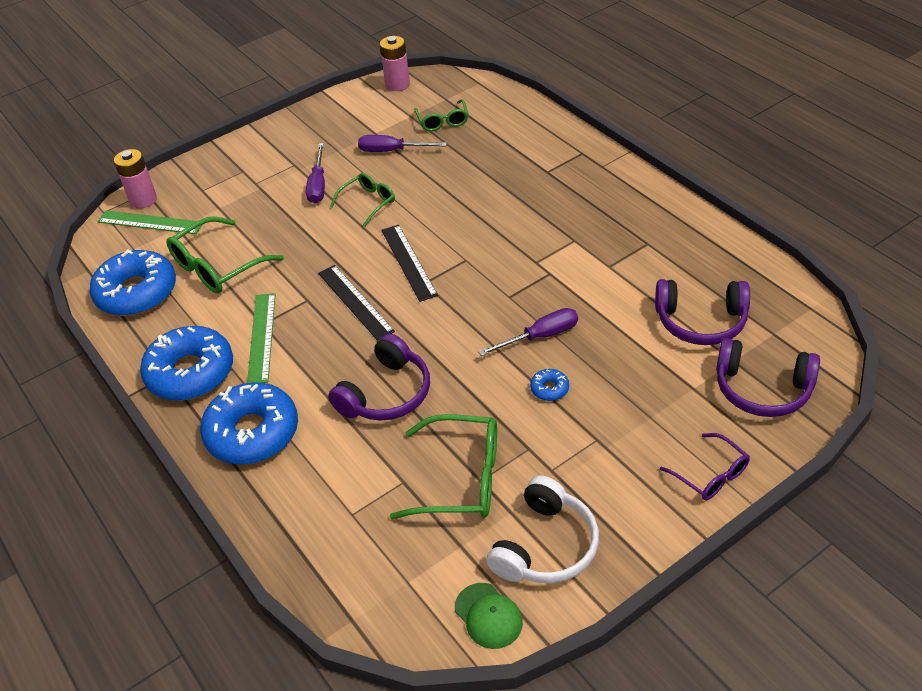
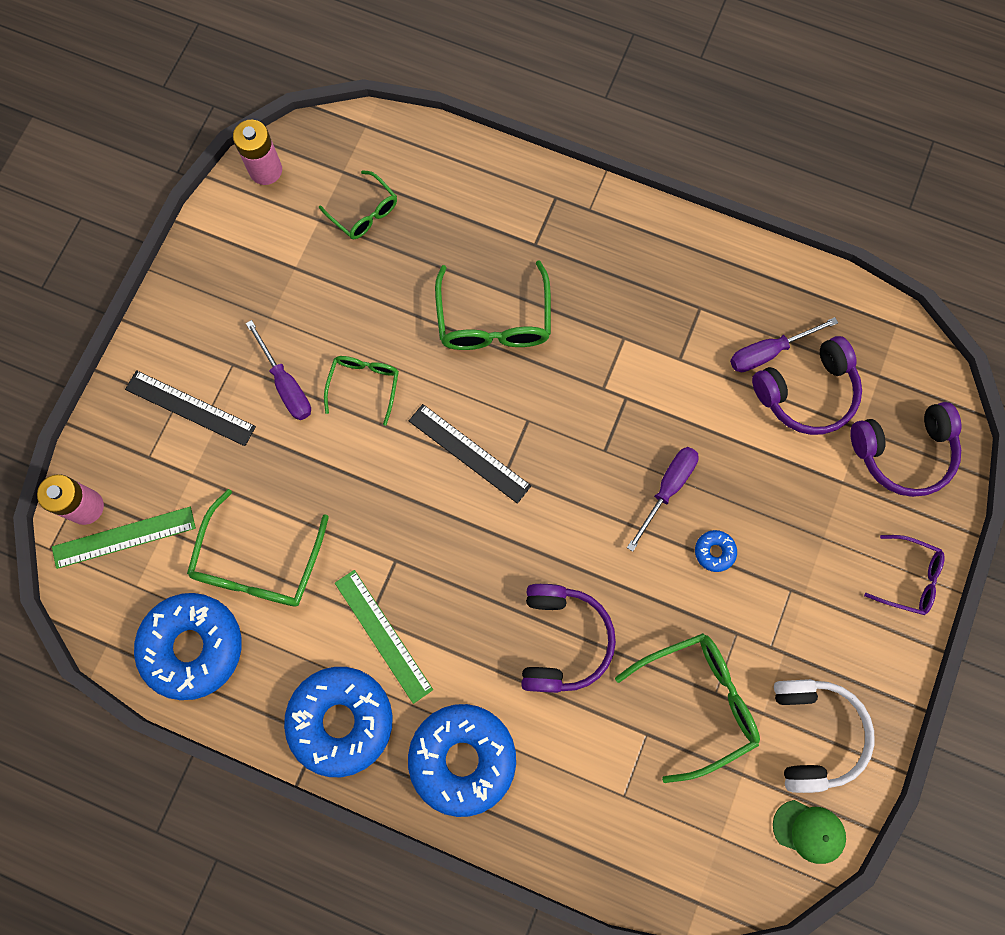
camera: 35 degrees left, 30 degrees up
(355, 301) = (449, 537): black ruler -> black ruler (190, 408)
(392, 151) = (336, 289): purple screwdriver -> purple screwdriver (768, 352)
(485, 200) = (494, 321): none -> green glasses

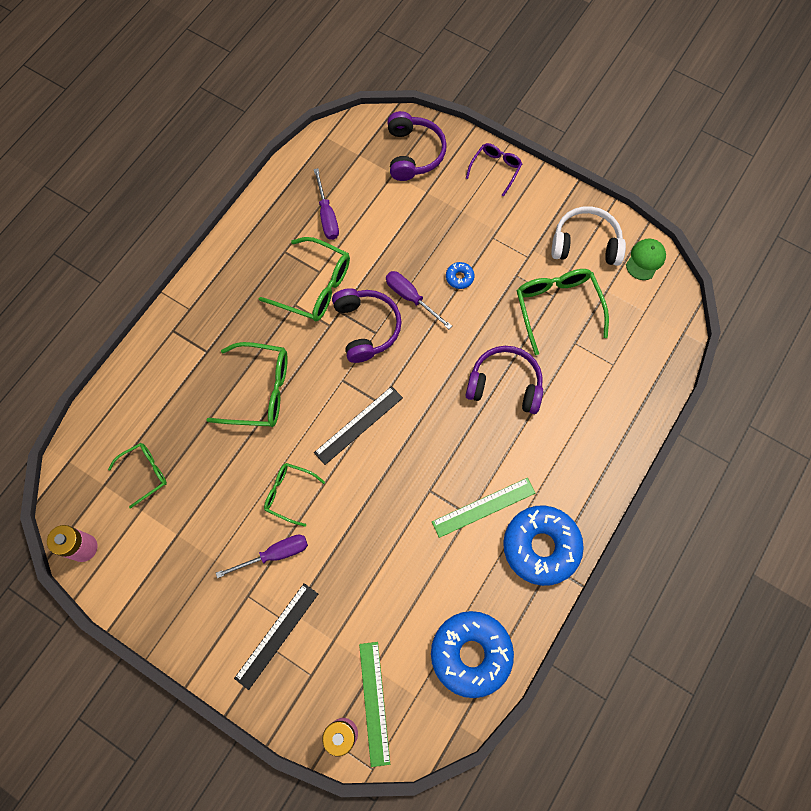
camera: 80 degrees left, 5 degrees down
(258, 564) = (415, 594): green glasses -> green glasses (315, 287)
(462, 758) = (577, 465): blue donut -> none
(807, 393) = (361, 199): purple headphones -> purple headphones (366, 328)

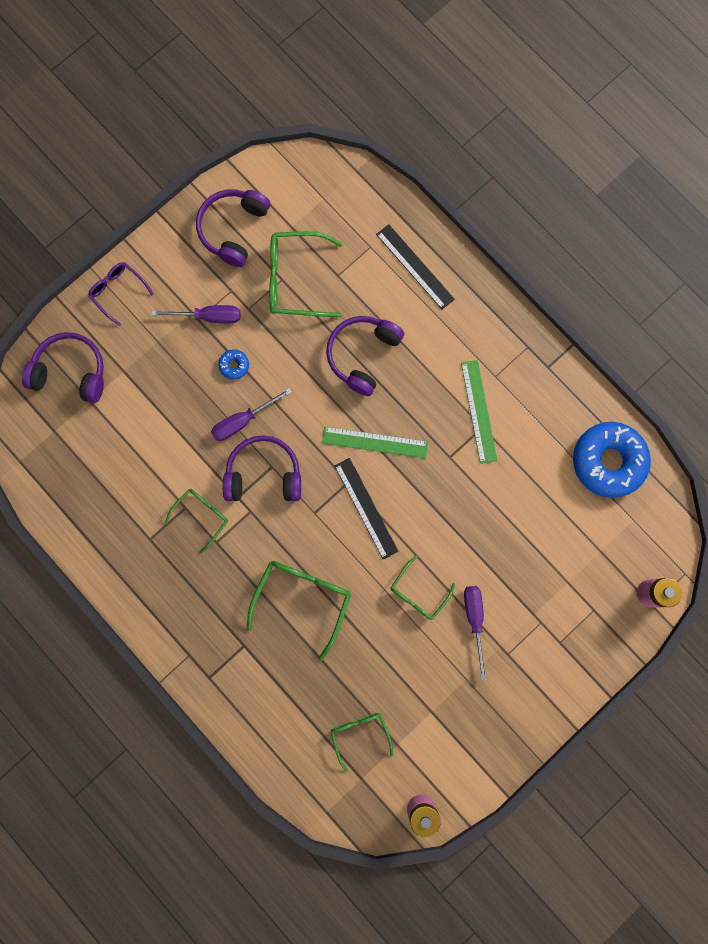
camera: 75 degrees left, 10 degrees up
(277, 635) = (550, 634): black ruler -> black ruler (415, 266)
(315, 287) = (202, 516): green glasses -> green glasses, size x0.60
(327, 216) = (120, 483): purple screwdriver -> purple screwdriver (208, 317)
(374, 702) = (630, 558): green ruler -> green ruler (375, 442)
(541, 546) = (528, 370): blue donut -> none
(585, 244) = (233, 229): white headphones -> purple headphones
(645, 260) = (268, 178): green cap -> none

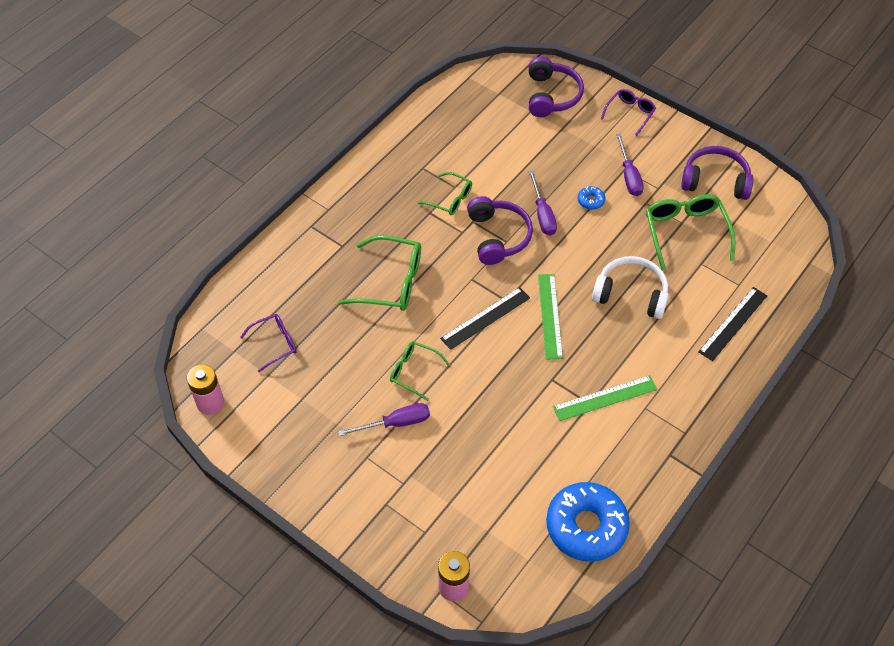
camera: 80 degrees right, 25 degrees down
(243, 420) = (542, 214): purple screwdriver -> purple screwdriver turned 150 degrees counterclockwise
(360, 734) = (275, 344): green glasses -> purple glasses
(362, 355) = (631, 294): purple headphones -> white headphones

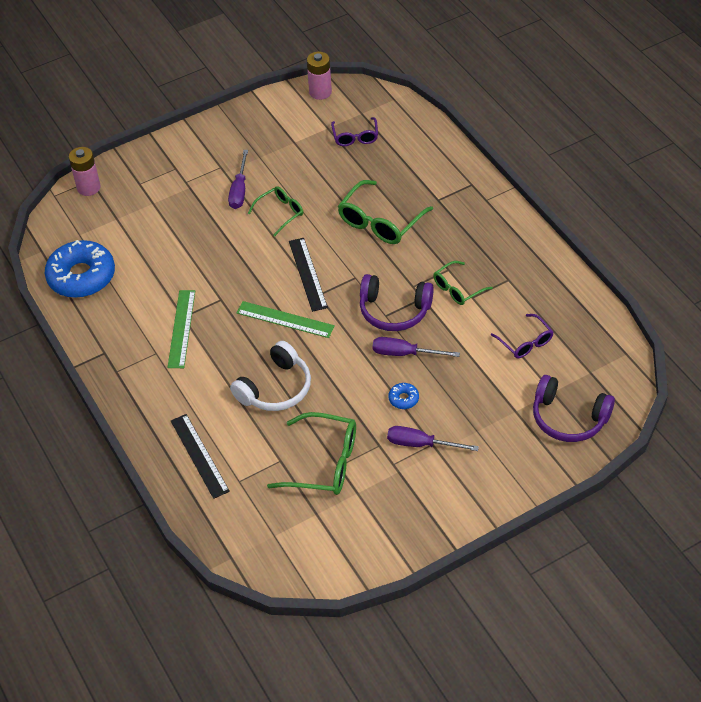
camera: 115 degrees right, 5 degrees down
(630, 113) = (512, 481): purple glasses -> purple glasses (525, 342)
(715, 181) = (378, 520): purple headphones -> none

